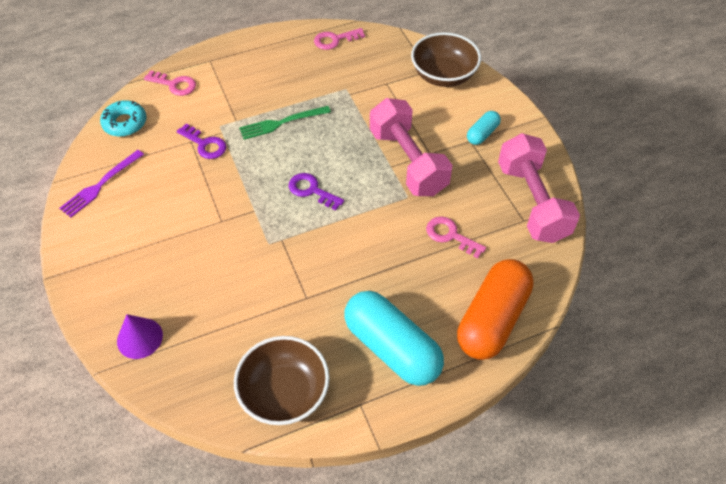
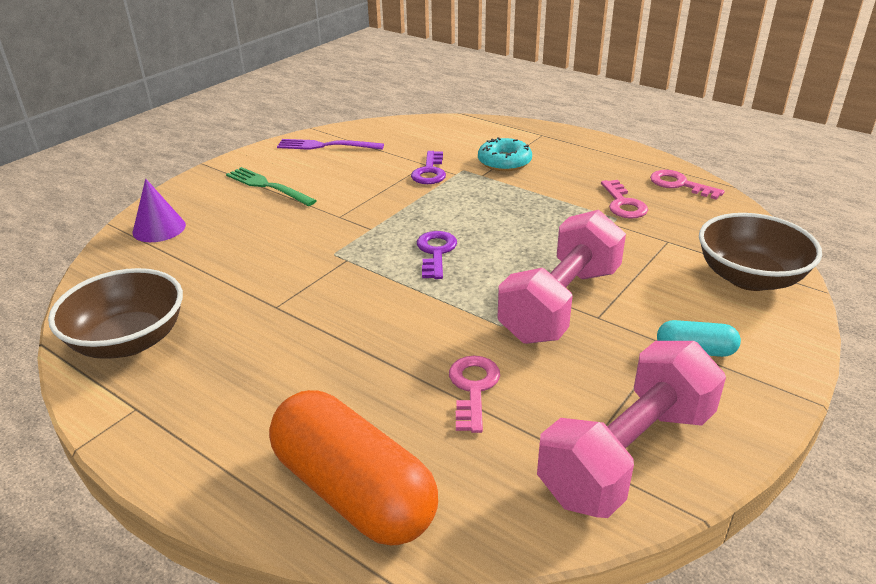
camera: 60 degrees right, 20 degrees down
(125, 123) = (410, 129): turquoise donut -> turquoise donut (504, 162)
(174, 84) = (486, 131): pink key -> pink key (623, 204)
(281, 123) = (510, 199): green fork -> green fork (267, 186)
(392, 348) = (240, 403): turquoise capsule -> none
(492, 319) = (353, 491): orange capsule -> orange capsule turned 45 degrees clockwise

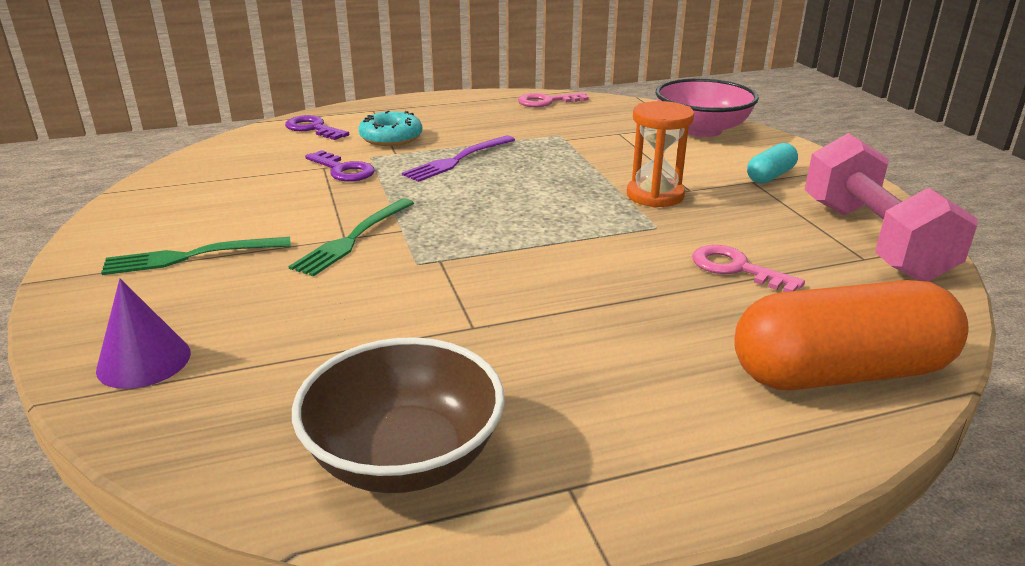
camera: 55 degrees left, 5 degrees down
(325, 146) = (169, 198): purple fork -> purple fork (457, 160)
(340, 219) = (352, 239): none -> green fork
(436, 252) = (498, 215): purple key -> purple key (313, 128)
(560, 304) = (655, 195): pink dumbbell -> orange hourglass
(623, 204) = (543, 126): pink key -> none
(749, 278) = (702, 130): brown bowl -> pink bowl

